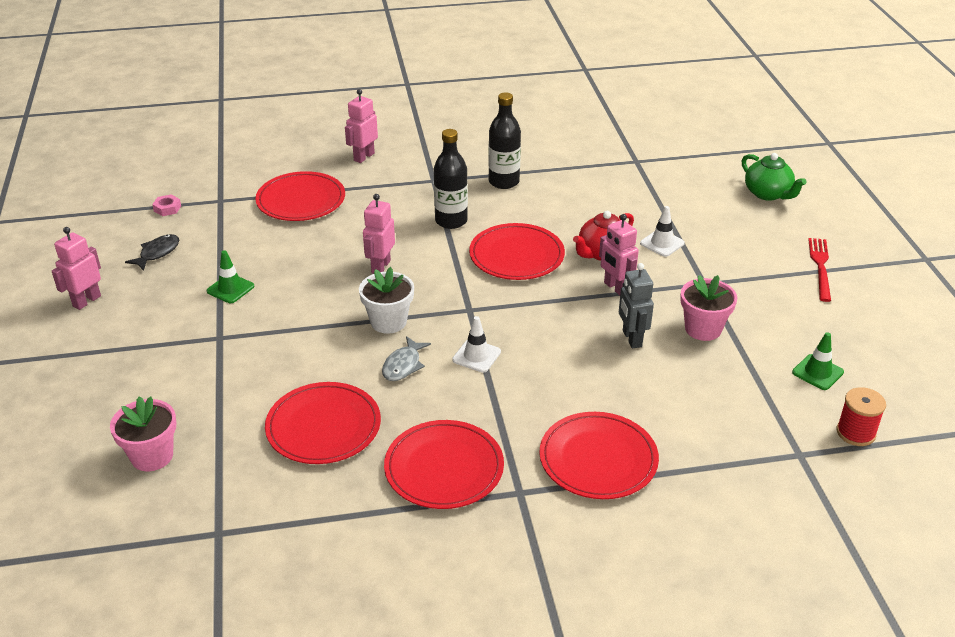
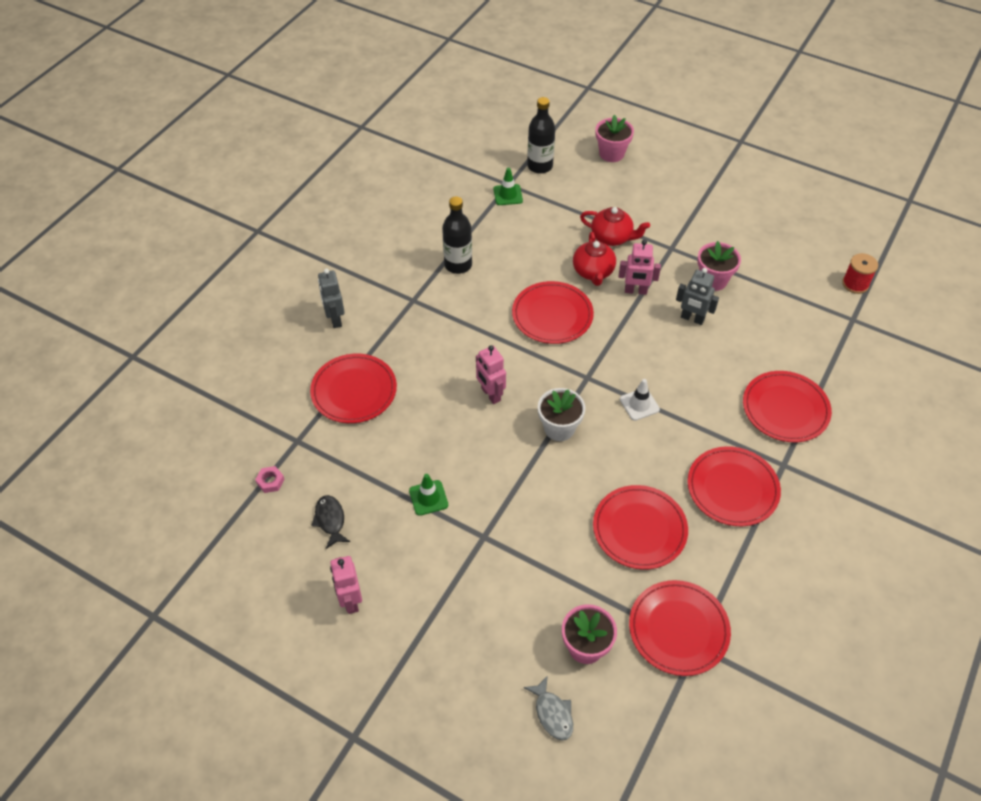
camera: 50 degrees left, 15 degrees up
(227, 510) = (678, 629): none -> red plate
(364, 157) = (335, 319): pink robot -> grey robot
(403, 365) = (614, 448): grey fish -> grey fish (552, 713)
(451, 221) = (475, 323): black bottle -> black bottle (540, 166)
(662, 243) = (612, 237): white traffic cone -> red teapot
(768, 194) = (611, 153): green teapot -> pink flower pot
(817, 372) = (795, 261): green traffic cone -> green traffic cone (508, 195)
(820, 267) = (705, 188): red fork -> none

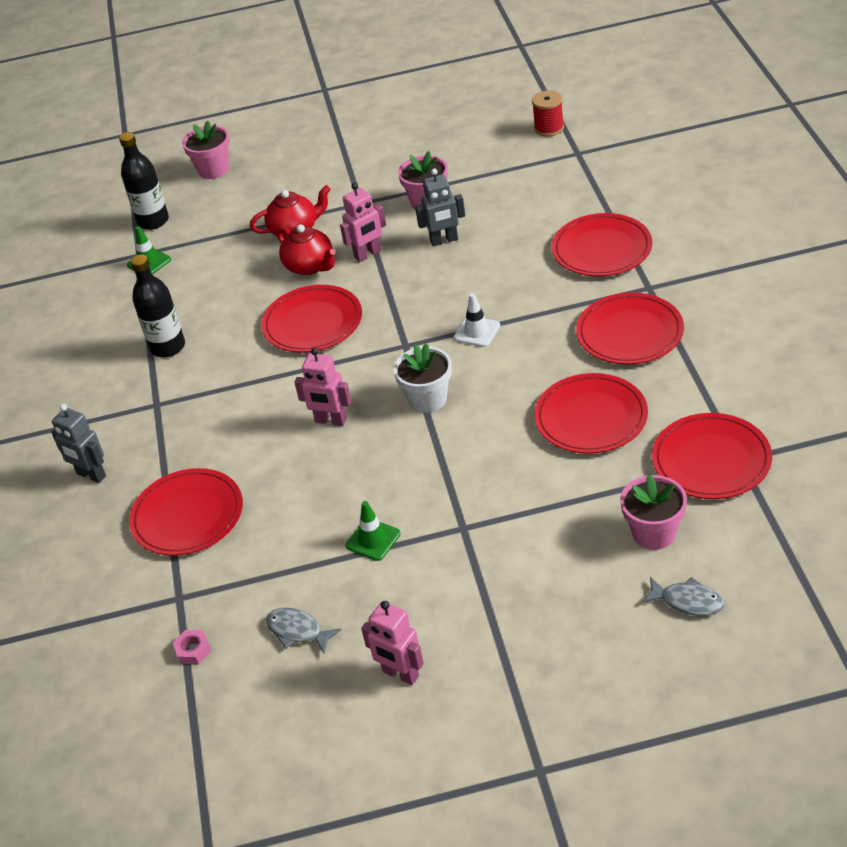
camera: 35 degrees left, 10 degrees down
(330, 520) = (298, 631): black fish -> grey fish

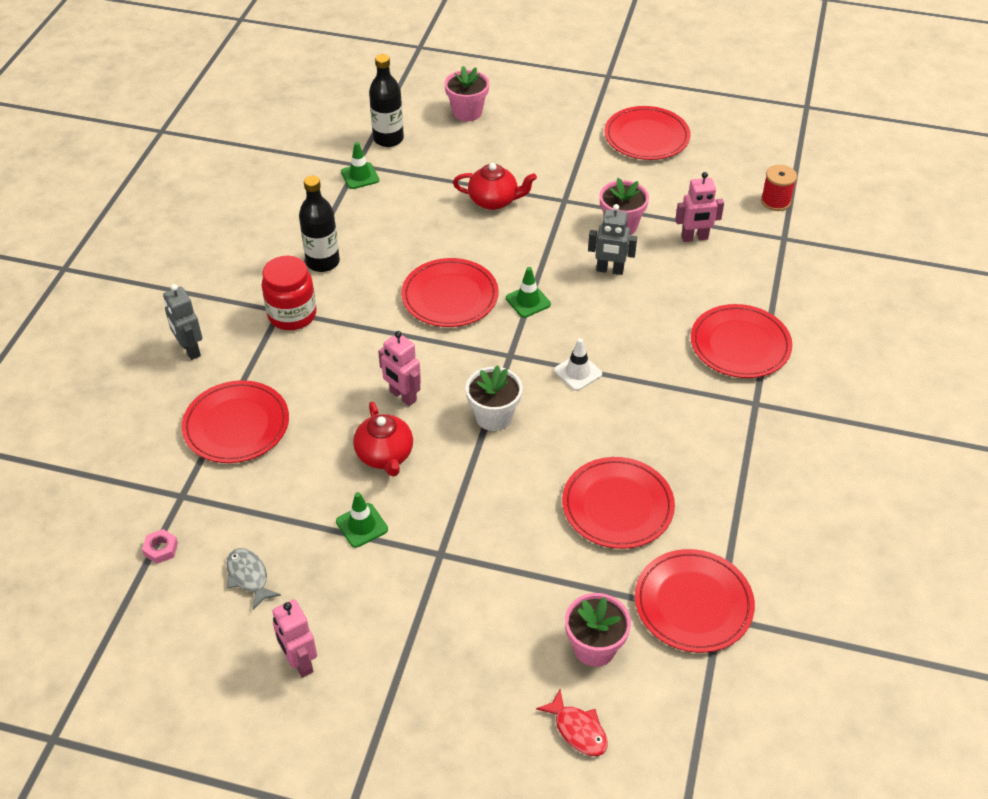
camera: 20 degrees right, 5 degrees up
(171, 402) = (292, 315): none -> red jar
(310, 266) = (483, 241): red teapot -> red teapot (385, 455)
(368, 254) = (537, 253): pink robot -> pink robot (694, 238)
(388, 296) = (528, 301): none -> green traffic cone
(629, 333) = (708, 440): red plate -> red plate (646, 137)
(687, 601) = (578, 730): grey fish -> red fish

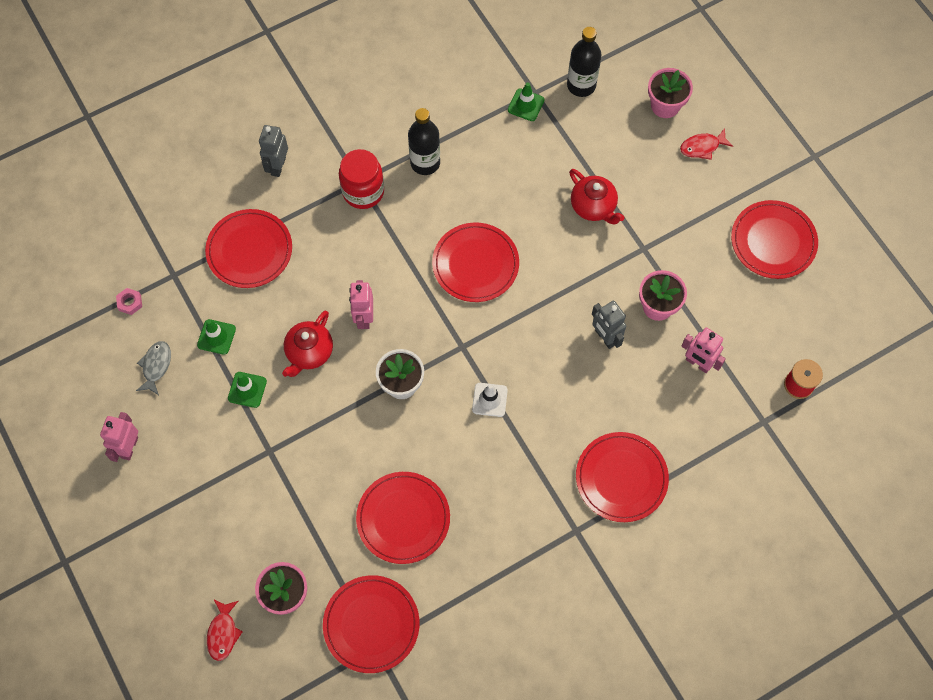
camera: 45 degrees right, 20 degrees up
(526, 118) = (702, 147): none -> red fish
(528, 301) = (521, 314): green traffic cone -> green traffic cone (216, 337)

